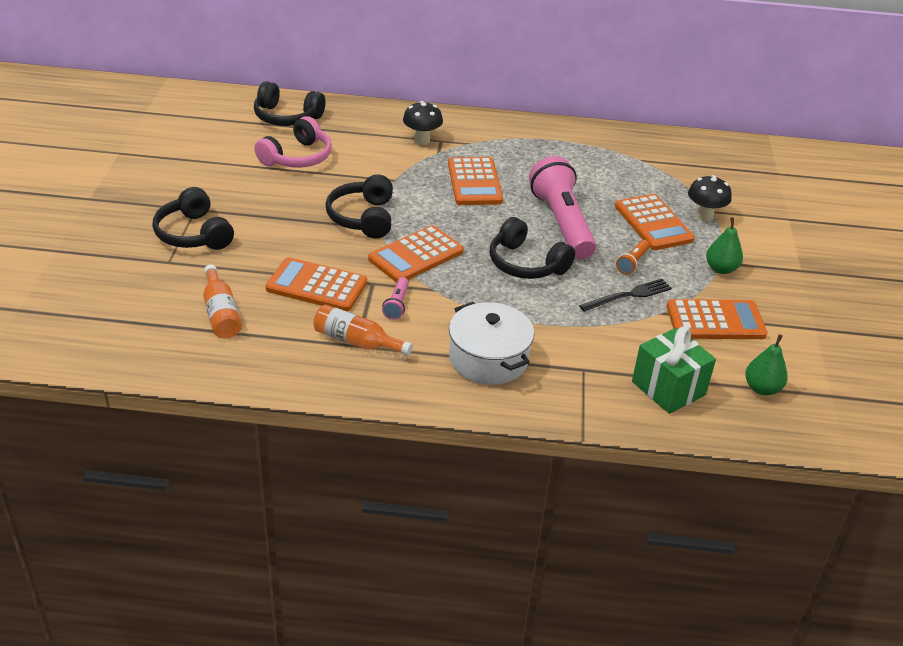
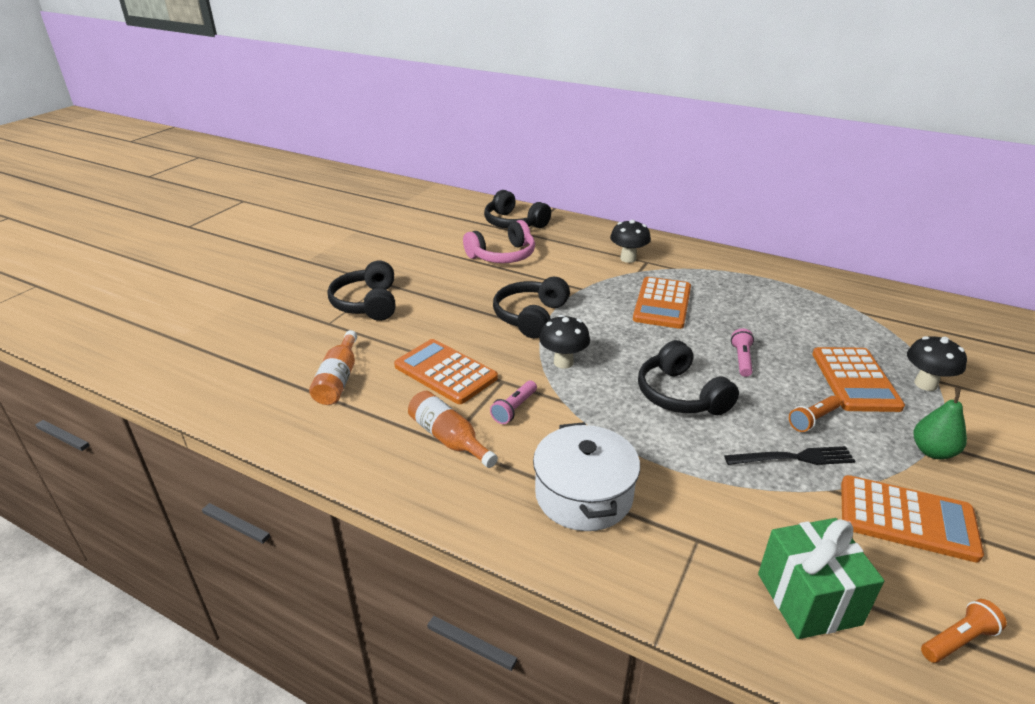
camera: 25 degrees right, 5 degrees down
(416, 255) = (563, 362): orange calculator -> black mushroom
(562, 223) = (741, 359): pink flashlight -> pink flashlight, size x0.42
(762, 388) = (958, 640): green pear -> orange flashlight

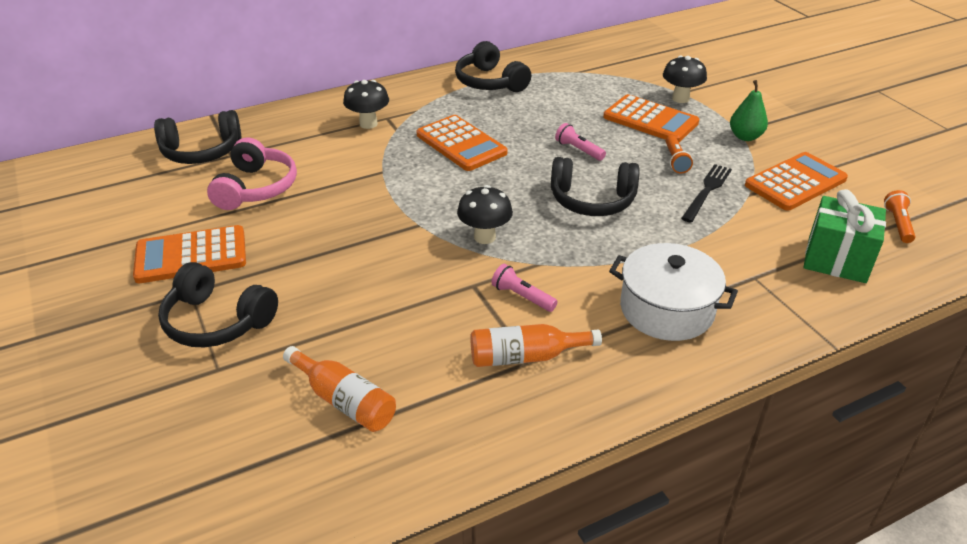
camera: 55 degrees left, 5 degrees up
(445, 372) = (419, 316): orange calculator -> orange calculator (191, 256)
(514, 409) = (522, 296): pink flashlight -> pink flashlight turned 150 degrees clockwise
(530, 317) = (391, 222): black headphones -> black headphones (490, 82)

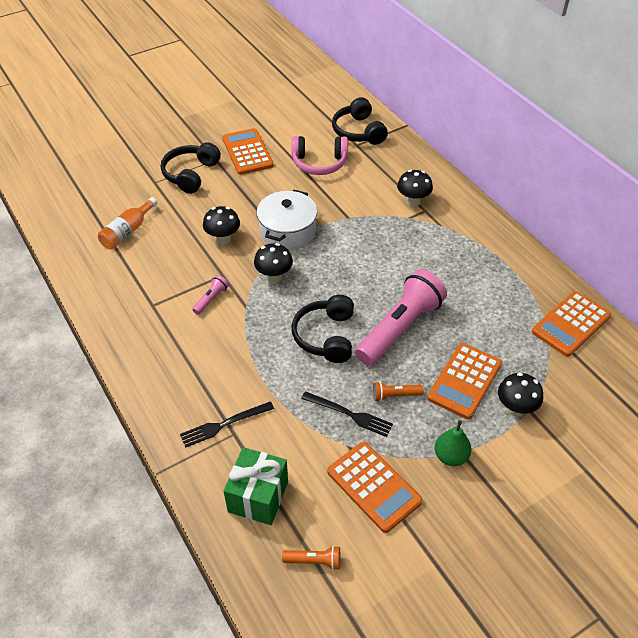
camera: 85 degrees right, 10 degrees up
(395, 284) = (223, 239): none -> black mushroom
(461, 144) = (394, 255): orange calculator -> orange calculator (571, 324)
(490, 82) = (503, 266): black headphones -> none
(525, 357) = (156, 303): orange bottle -> none
(578, 150) = (400, 328): pink flashlight -> pink flashlight, size x2.41
(666, 309) = (197, 376): white pot -> white pot (287, 231)
(742, 285) = (224, 424): none -> black fork

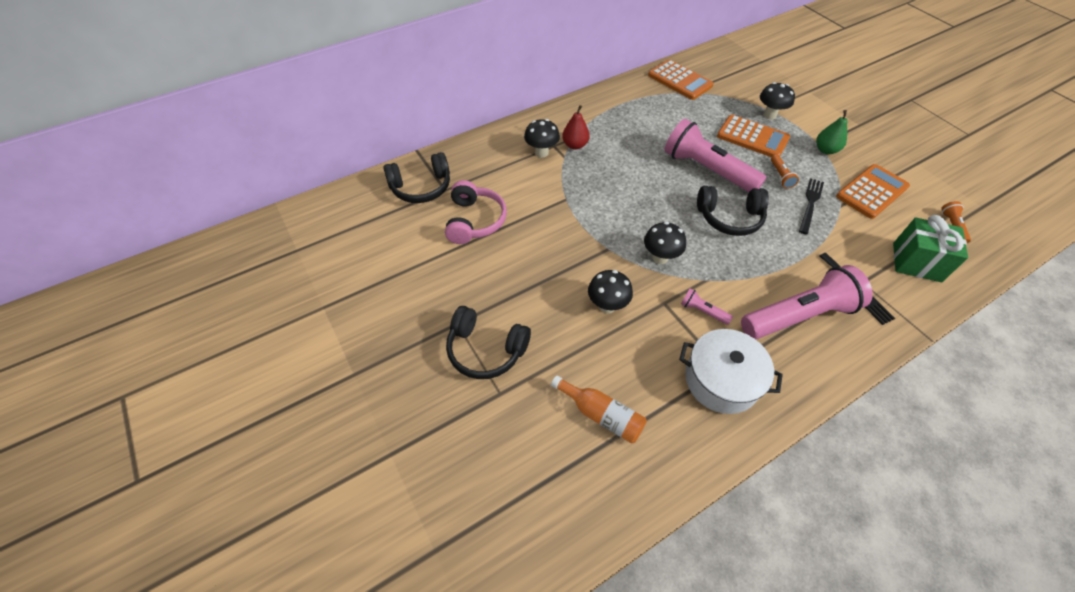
camera: 90 degrees left, 5 degrees up
(198, 368) = (799, 315): none -> pink flashlight
(247, 152) = (446, 289): orange calculator -> none
(287, 231) = (590, 247): white pot -> white pot (721, 380)
(427, 225) = (575, 145): none -> red pear

